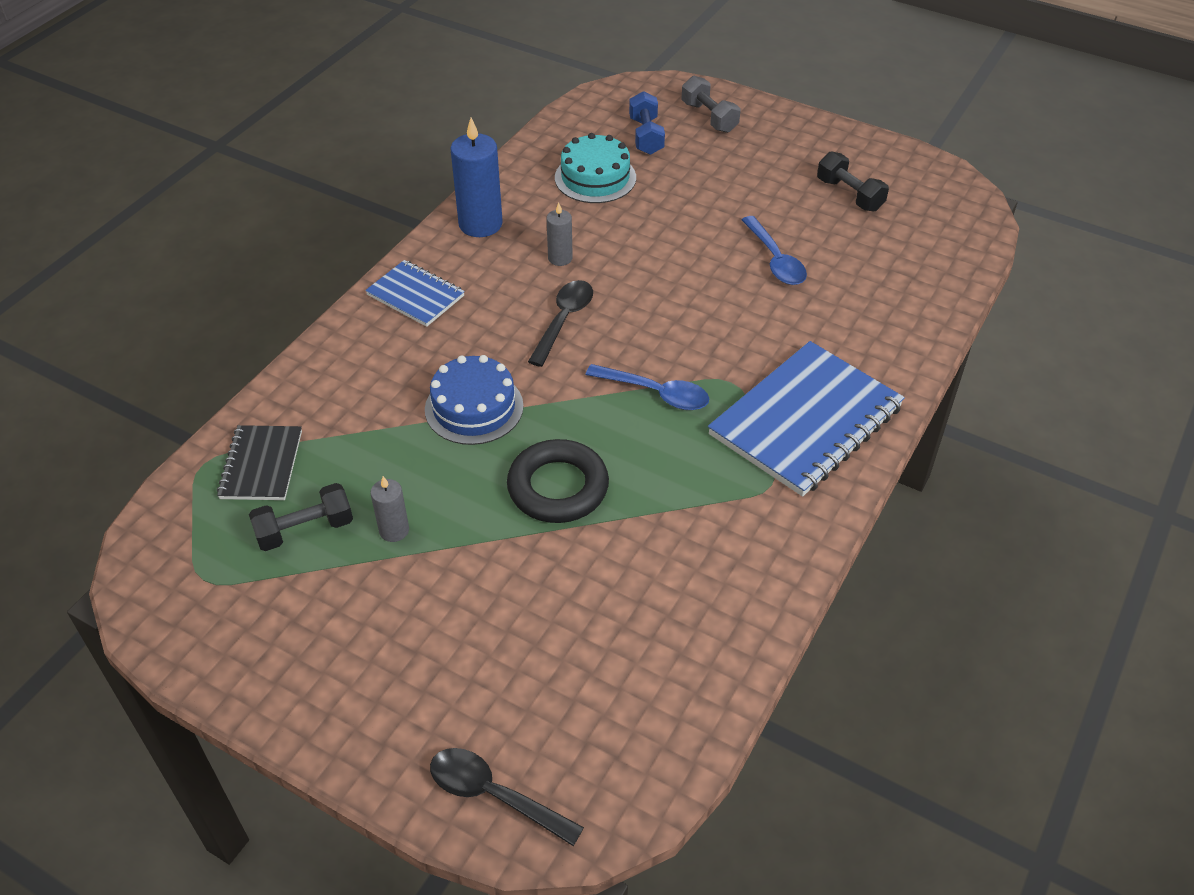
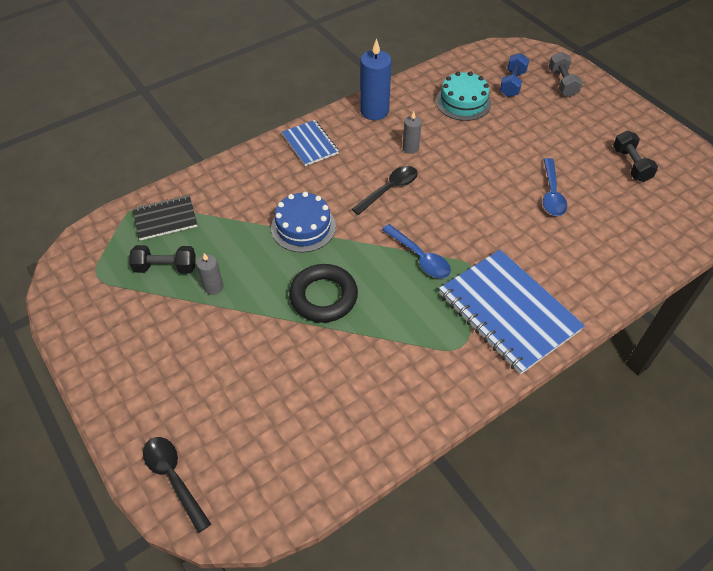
camera: 25 degrees right, 5 degrees up
(261, 465) = (165, 219): black notebook -> black notebook turned 45 degrees clockwise
(805, 421) = (508, 312): blue notebook -> blue notebook turned 75 degrees clockwise

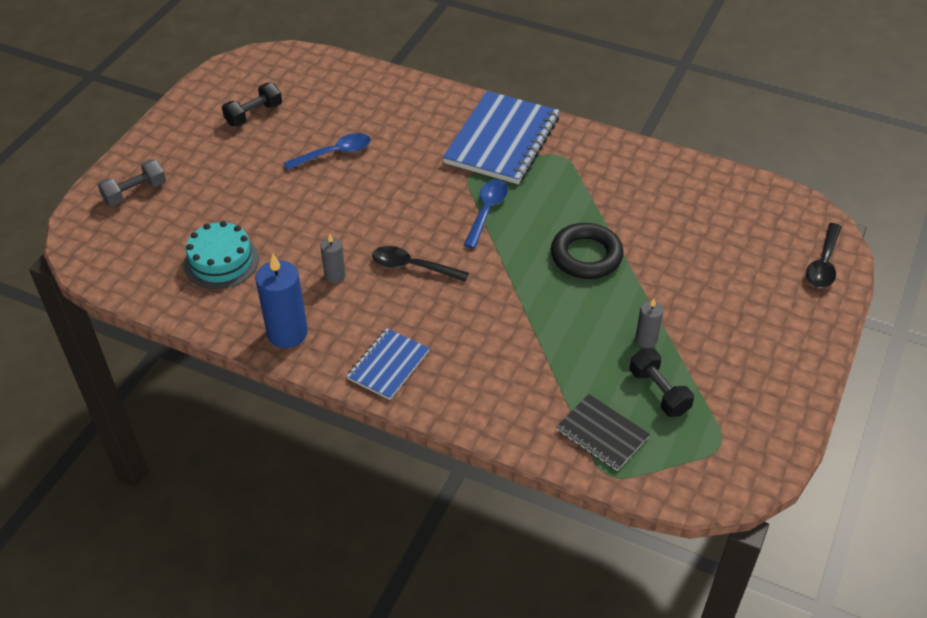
camera: 120 degrees left, 5 degrees down
(303, 227) = (517, 310): blue cake -> none
(512, 84) = (159, 232): blue dumbbell -> none

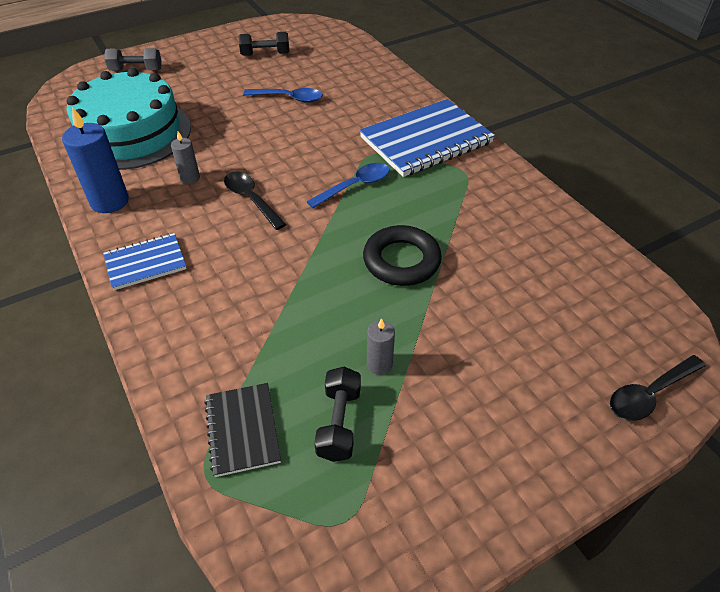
camera: 35 degrees right, 0 degrees up
(221, 261) = (131, 133): turquoise cake -> turquoise cake, size x1.82

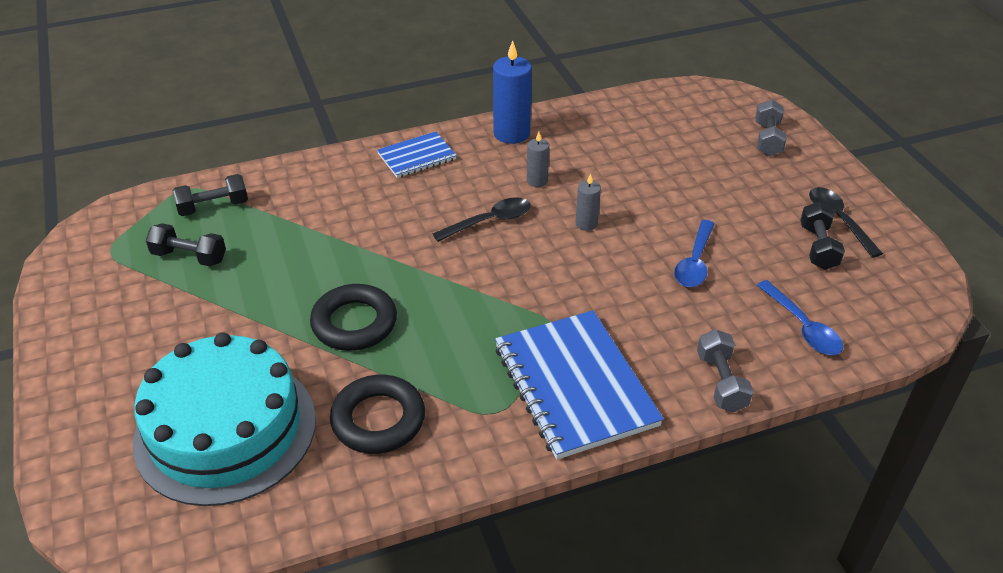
camera: 100 degrees right, 5 degrees down
(131, 133) = (627, 141): turquoise cake -> turquoise cake (225, 429)
(145, 263) = (417, 157): blue notebook -> blue notebook turned 75 degrees clockwise
(243, 430) = (213, 207): black notebook -> black dumbbell
(355, 186) = (492, 303): blue spoon -> blue spoon (803, 327)
(379, 364) = (232, 287): grey candle -> grey candle (586, 224)
(400, 87) = (721, 382): none -> grey dumbbell
(497, 226) = (378, 419): none -> black ring
(649, 394) = (90, 479): black spoon -> black spoon (838, 220)

